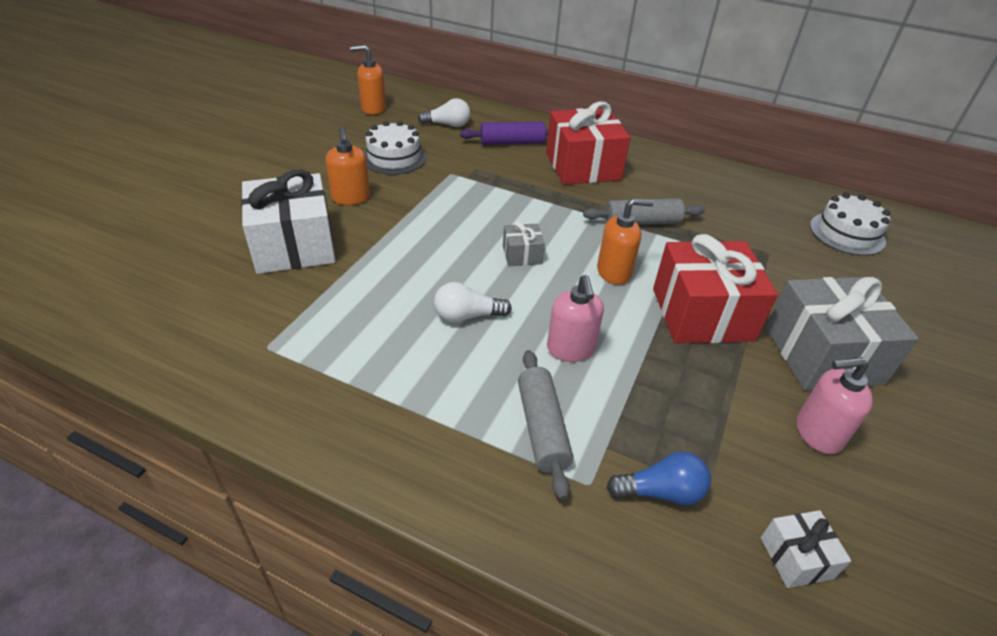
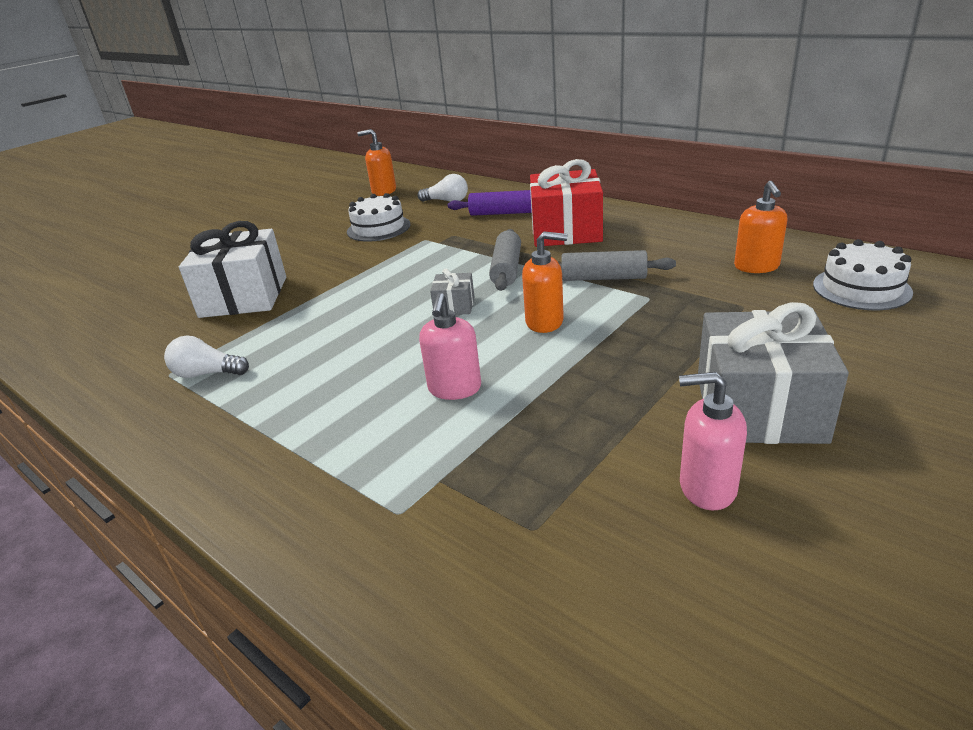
camera: 20 degrees right, 10 degrees down
(351, 198) = (318, 260): orange soap dispenser -> orange soap dispenser (756, 267)
(467, 316) = (366, 356): white light bulb -> white light bulb (207, 374)
(542, 428) = (380, 457): grey rolling pin -> grey rolling pin (506, 269)
(661, 492) = (474, 528): blue light bulb -> none
(702, 314) = (625, 362): red gift -> none
(796, 558) = (603, 615): white gift -> none

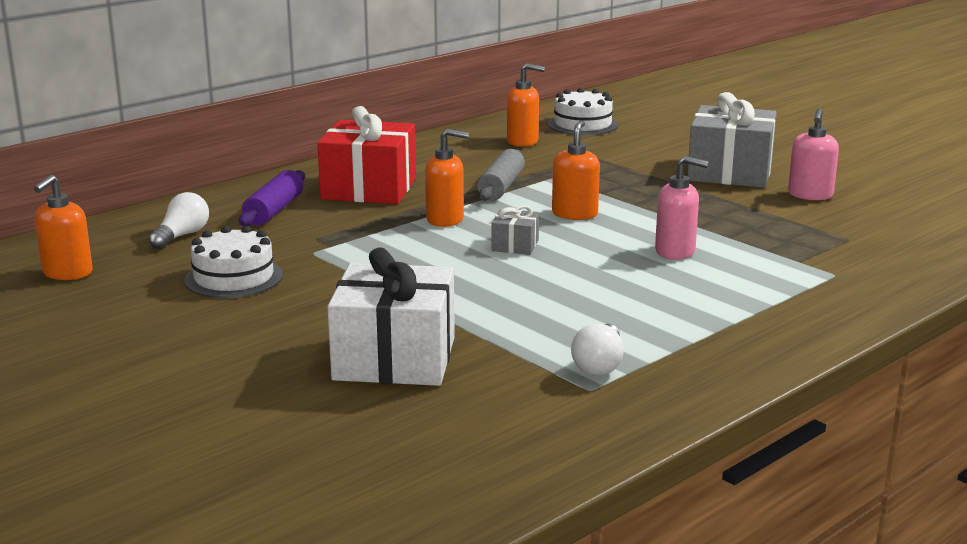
camera: 85 degrees left, 10 degrees down
(506, 269) = (445, 219): grey rolling pin -> orange soap dispenser

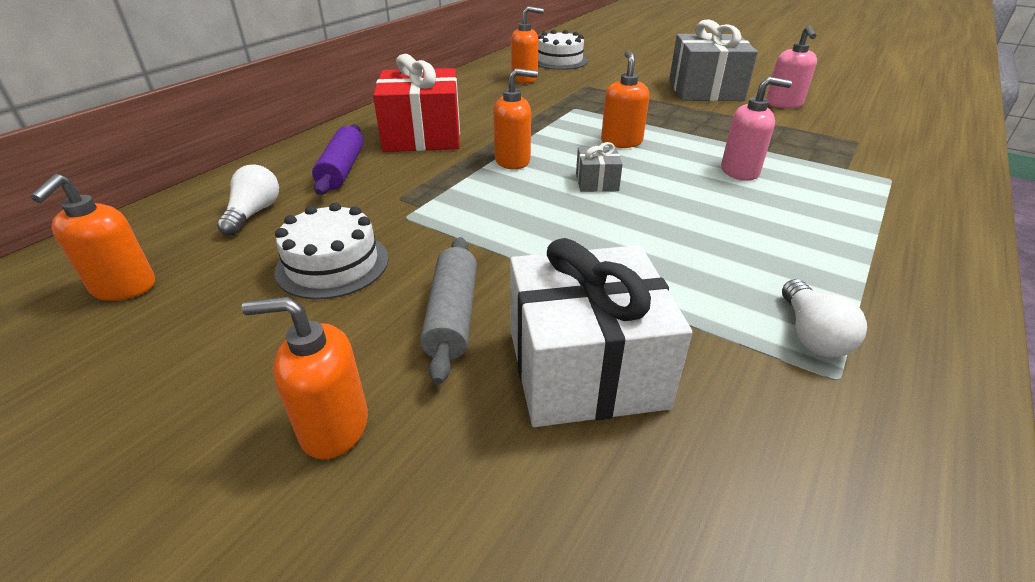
camera: 15 degrees left, 15 degrees up
(195, 362) = (334, 427): none -> orange soap dispenser
(501, 187) = (538, 121): grey rolling pin -> grey rolling pin (452, 316)

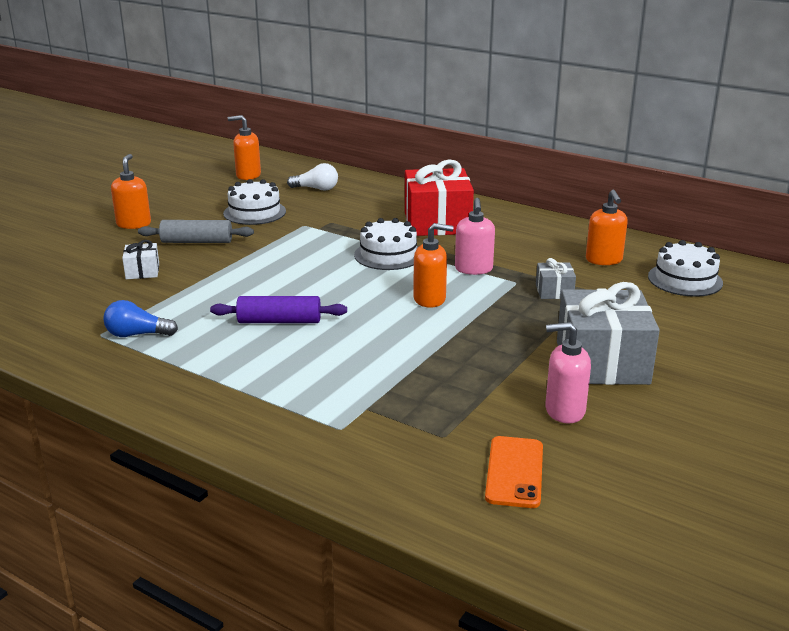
camera: 90 degrees right, 10 degrees down
(342, 169) = (374, 203): purple rolling pin -> purple rolling pin (279, 321)
(513, 161) = (388, 255): orange soap dispenser -> white cake
(585, 368) = (142, 271): white gift -> white gift, size x0.46
(597, 182) = (347, 284): grey gift -> grey gift (554, 291)
(740, 171) = (363, 348): pink soap dispenser -> pink soap dispenser (473, 269)
(811, 335) = (137, 334): white light bulb -> blue light bulb
(878, 121) = (514, 472): none -> orange phone

